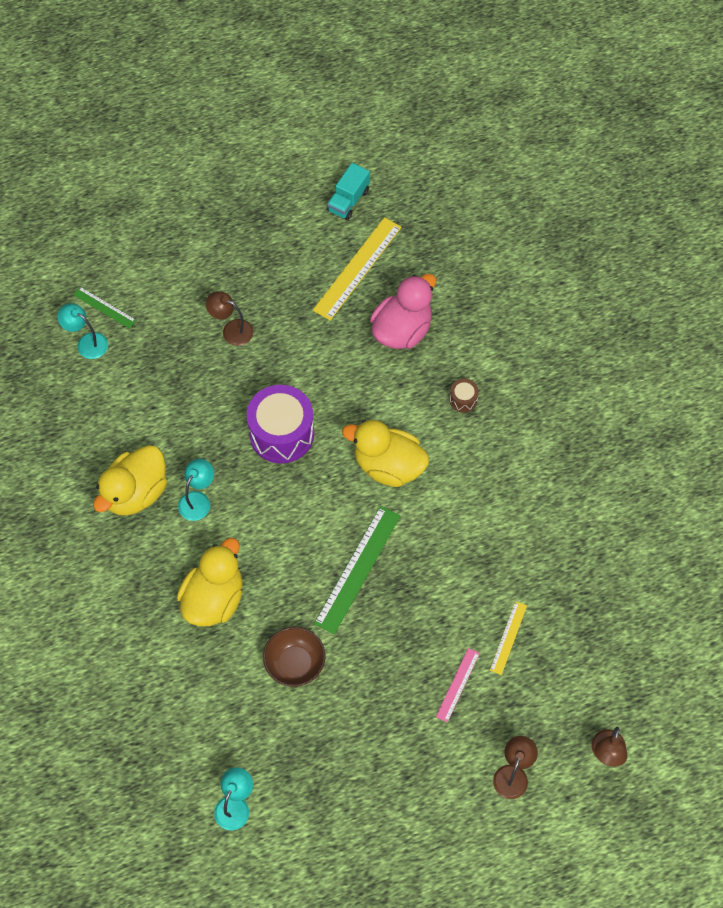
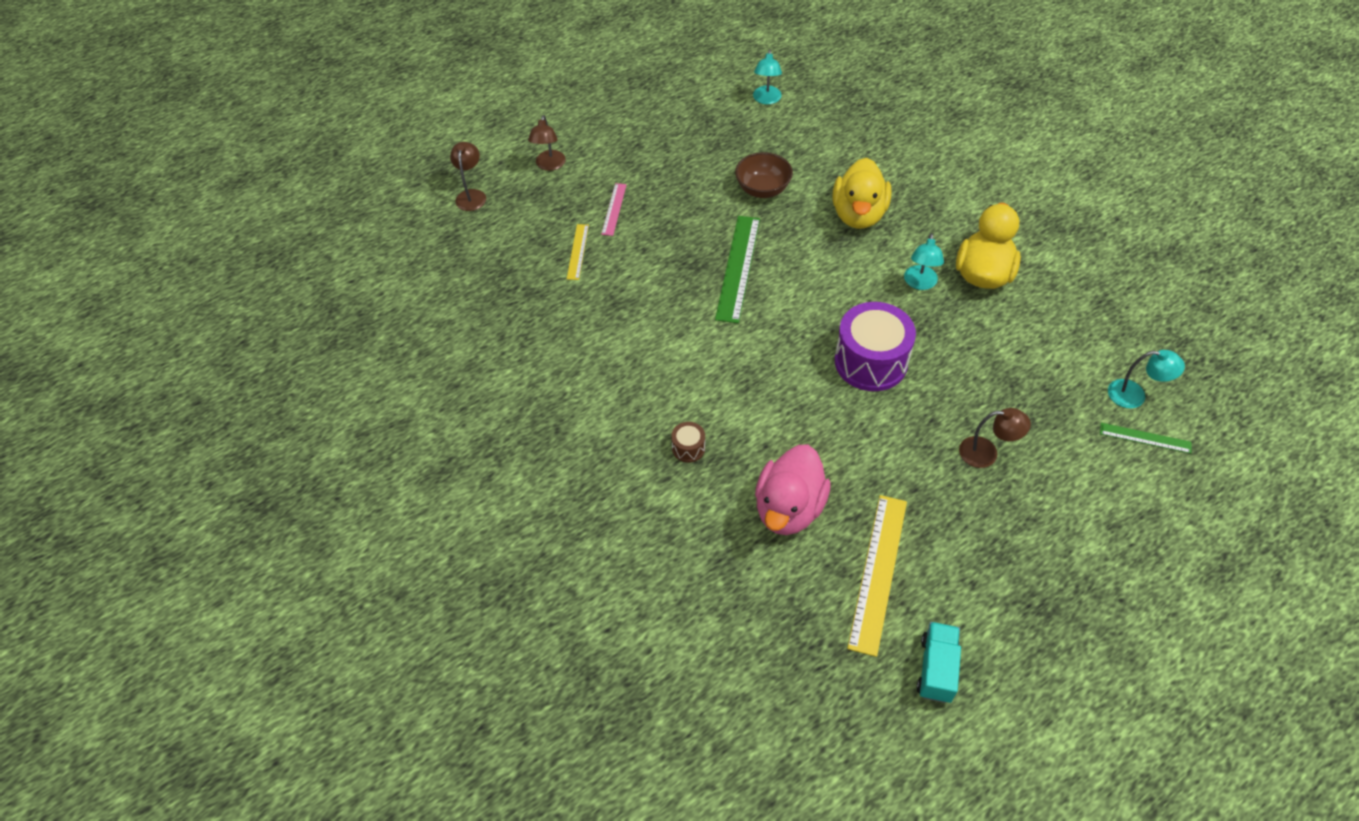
camera: 165 degrees right, 10 degrees down
(388, 466) = (745, 361): yellow duck -> none

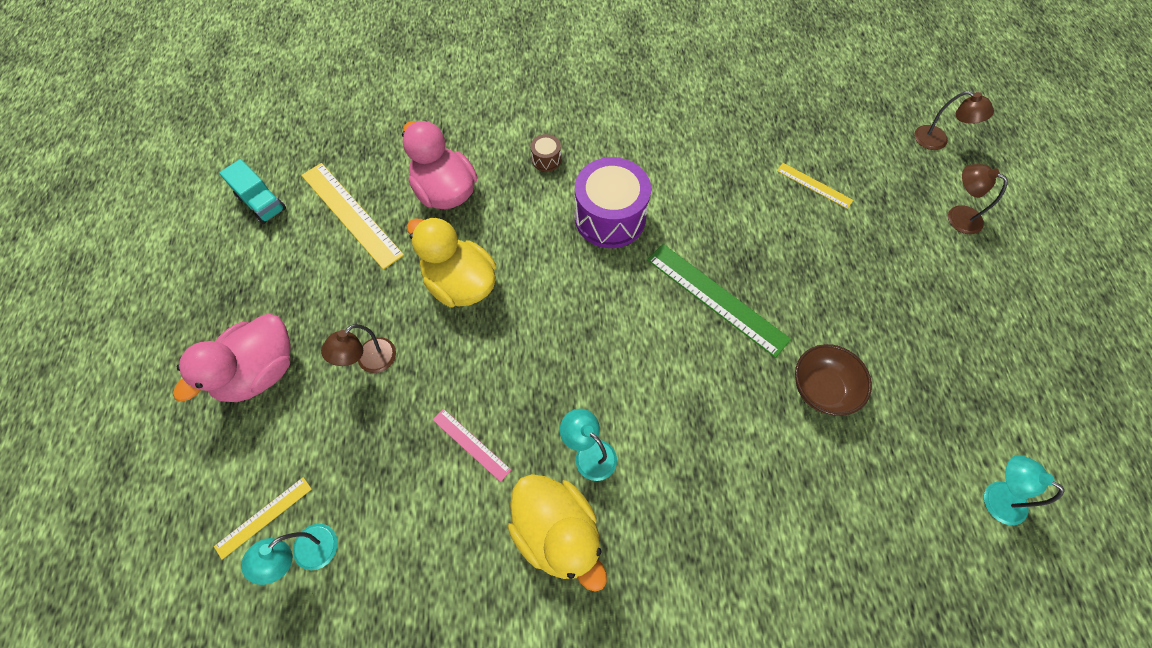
camera: 120 degrees right, 10 degrees up
(614, 209) = (860, 238): pink ruler -> pink ruler (471, 444)
(858, 215) = (726, 463): yellow duck -> yellow duck (460, 283)
(871, 362) = (529, 337): purple drum -> purple drum (610, 217)
(1069, 526) = (260, 372): none -> pink duck
(1145, 438) = (263, 517): green ruler -> yellow ruler

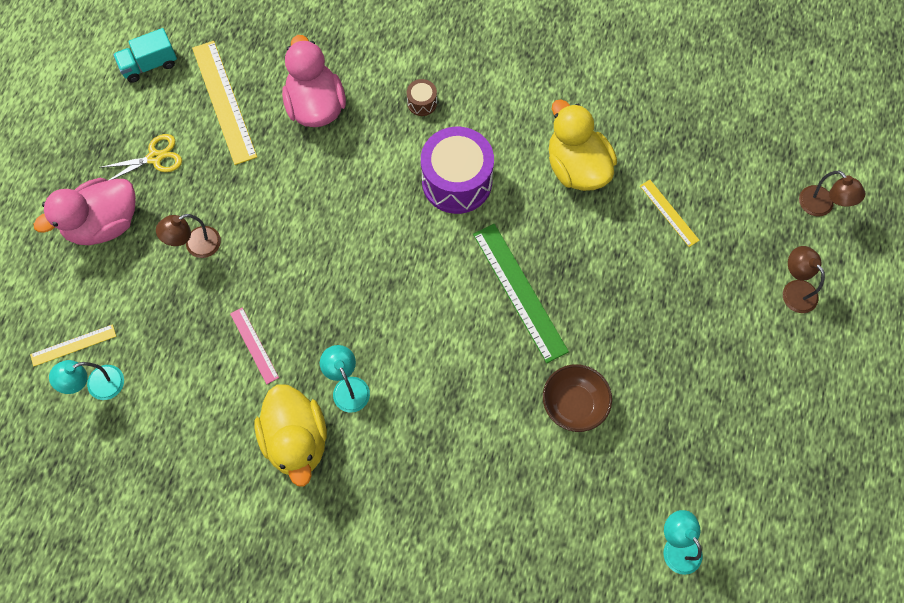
camera: 20 degrees right, 5 degrees up
(262, 203) = (149, 65): turquoise truck -> turquoise truck turned 90 degrees clockwise
(296, 288) = (155, 157): none -> yellow scissors
(460, 283) = (297, 201): yellow duck -> yellow duck (577, 167)

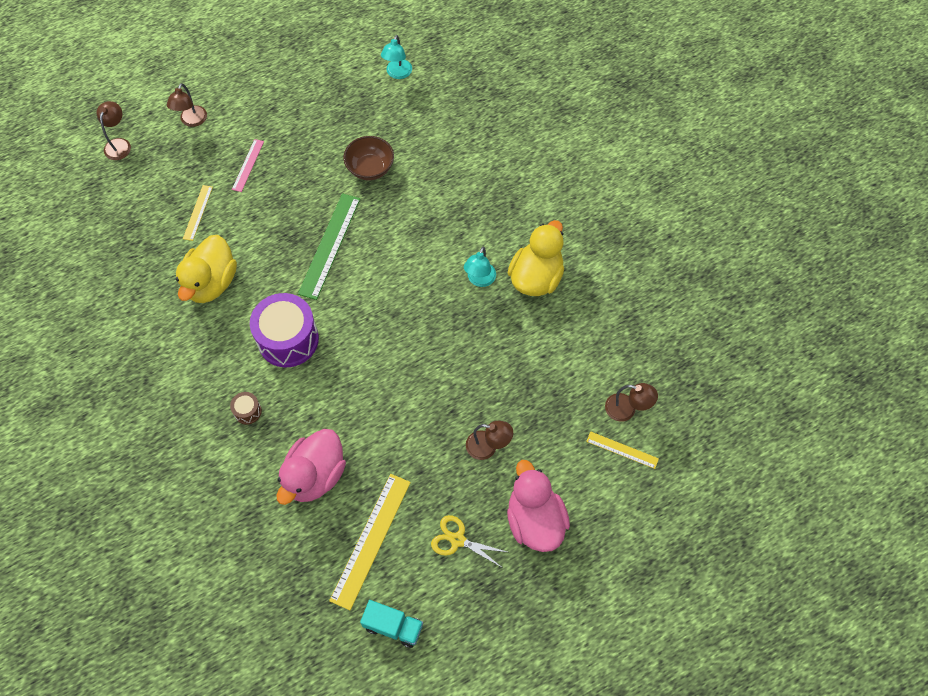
camera: 135 degrees left, 5 degrees down
(97, 386) = (626, 409): turquoise lamp -> brown lamp
(104, 224) = (535, 520): pink duck -> pink duck turned 120 degrees counterclockwise
(254, 345) = (510, 350): pink ruler -> pink ruler (248, 165)

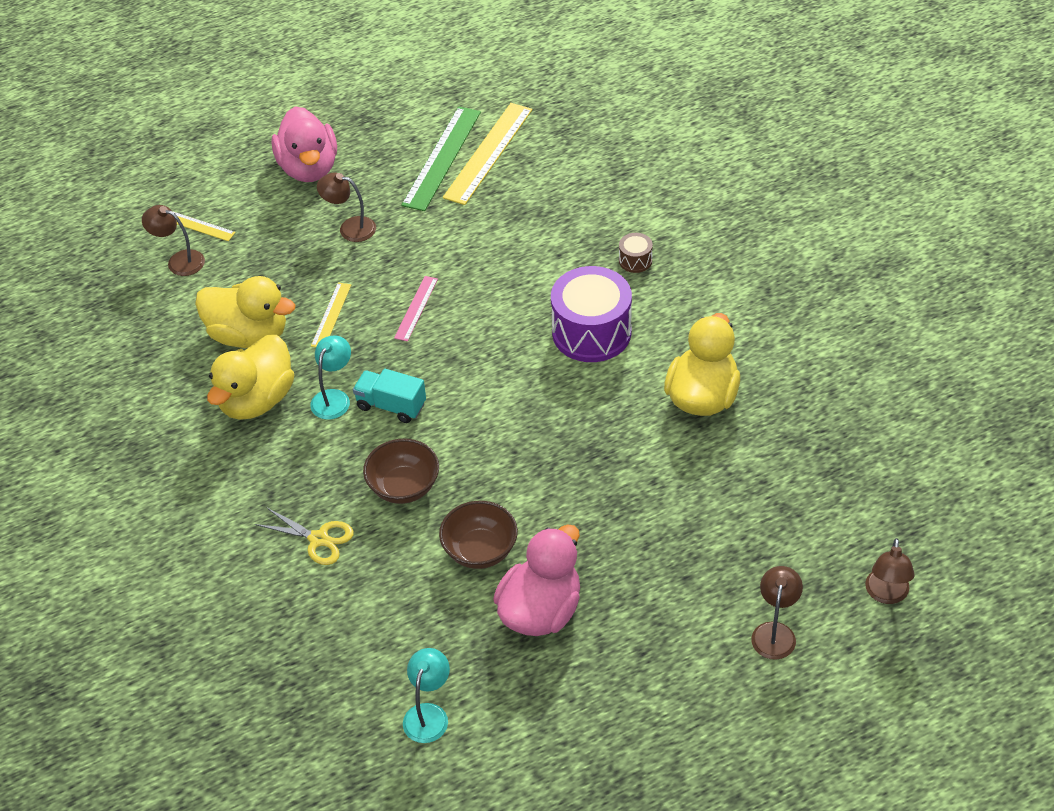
camera: 175 degrees left, 15 degrees down
(198, 212) = (738, 489): yellow ruler -> yellow ruler (331, 315)
(248, 165) = (672, 558): pink ruler -> pink ruler (416, 308)
(315, 475) = (551, 204): pink duck -> pink duck (540, 611)
(330, 245) = (540, 442): green ruler -> green ruler (441, 158)
(393, 626) = (467, 93): turquoise truck -> turquoise truck (391, 406)
(423, 211) = (404, 487): none -> brown bowl
(457, 540) = (395, 153): yellow scissors -> yellow scissors (318, 539)
(553, 335) = (249, 335): none -> yellow duck

